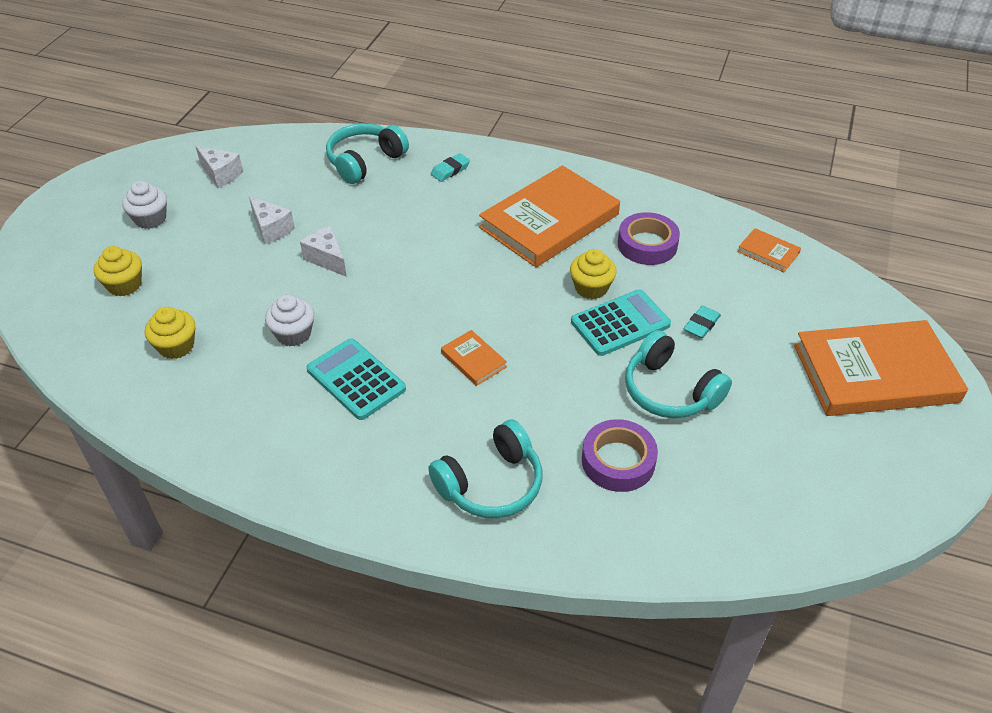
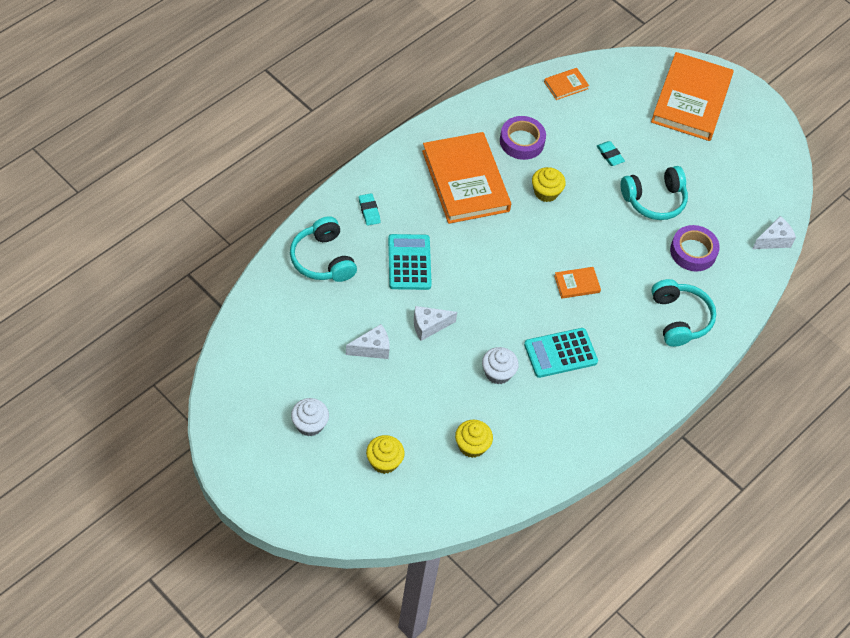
camera: 70 degrees left, 10 degrees up
(221, 174) = (278, 360): white cheese -> white cheese (773, 240)
(620, 323) = (586, 194): turquoise calculator -> turquoise calculator (409, 262)

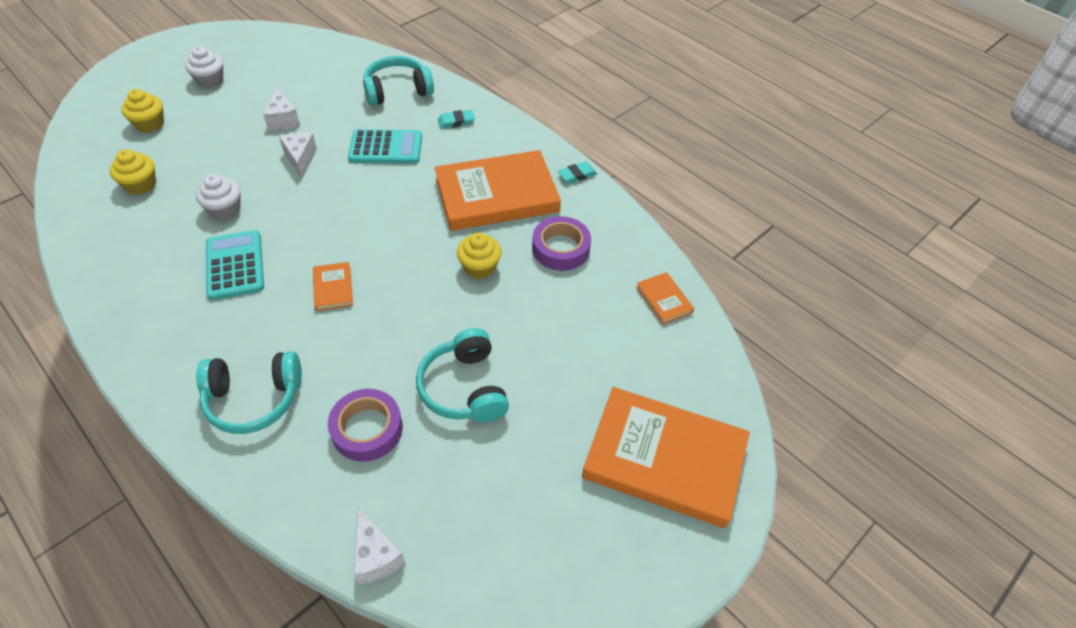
camera: 95 degrees right, 5 degrees down
(610, 155) = (544, 340): turquoise eraser -> turquoise eraser (577, 175)

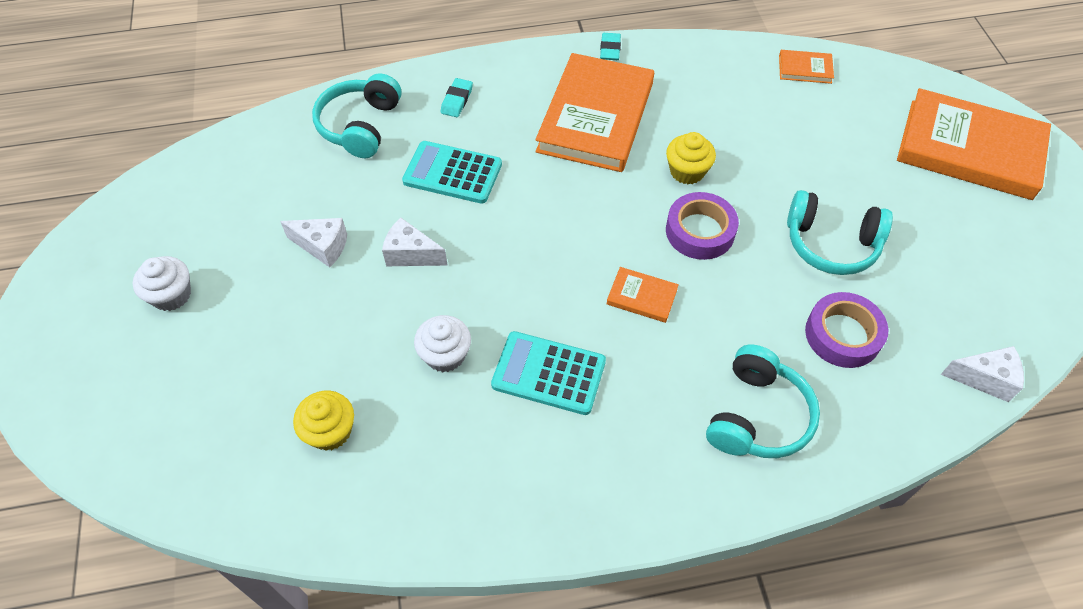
camera: 55 degrees left, 5 degrees up
(150, 124) = (208, 388): yellow cupcake -> none
(386, 148) = (452, 173): turquoise calculator -> turquoise calculator turned 105 degrees counterclockwise
(560, 248) = (700, 105): purple tape -> purple tape (700, 231)
(664, 459) = (969, 149): orange book -> orange book turned 60 degrees clockwise

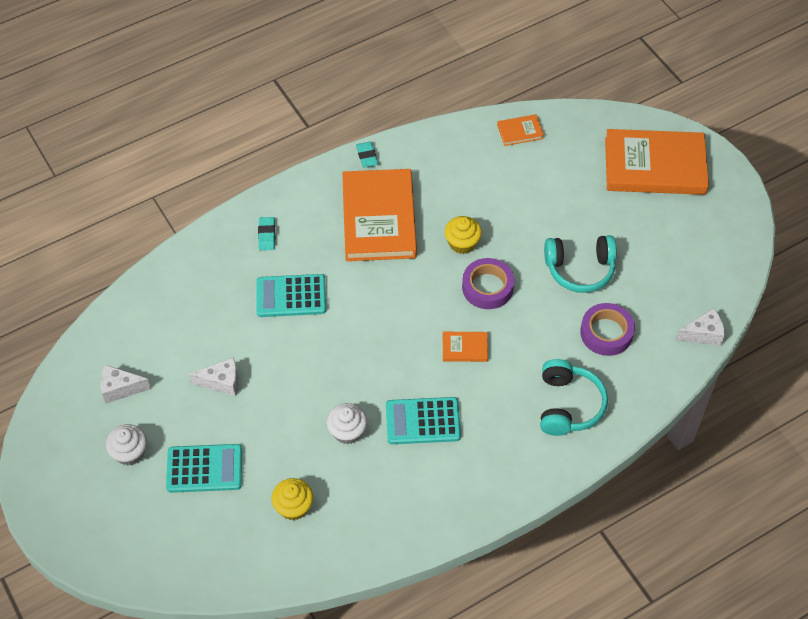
camera: 20 degrees left, 0 degrees up
(247, 344) = (204, 469): none -> turquoise calculator
(360, 126) = (201, 279): turquoise headphones -> none
(411, 254) = (289, 368): white cheese -> white cheese (120, 389)

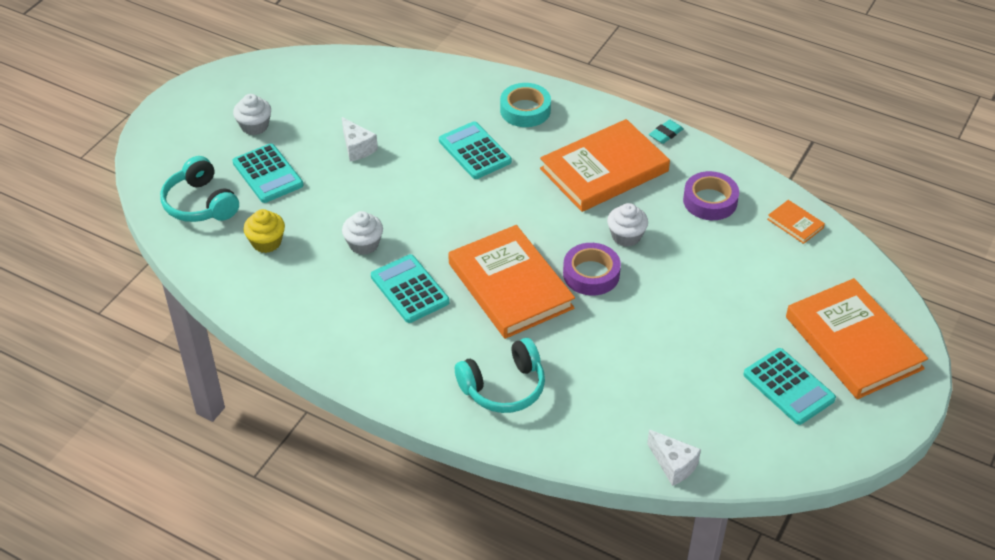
camera: 60 degrees right, 10 degrees down
(120, 389) = (309, 95): white cheese -> none
(267, 235) = (525, 110): turquoise eraser -> turquoise tape
(462, 243) = (626, 236): yellow cupcake -> white cupcake
(465, 348) = (510, 286): orange book -> orange book, size x2.38
(580, 269) = (670, 334): turquoise headphones -> turquoise headphones (200, 204)
(606, 333) = (611, 384): purple tape -> purple tape (710, 201)
(672, 226) = (788, 387): none -> turquoise calculator

